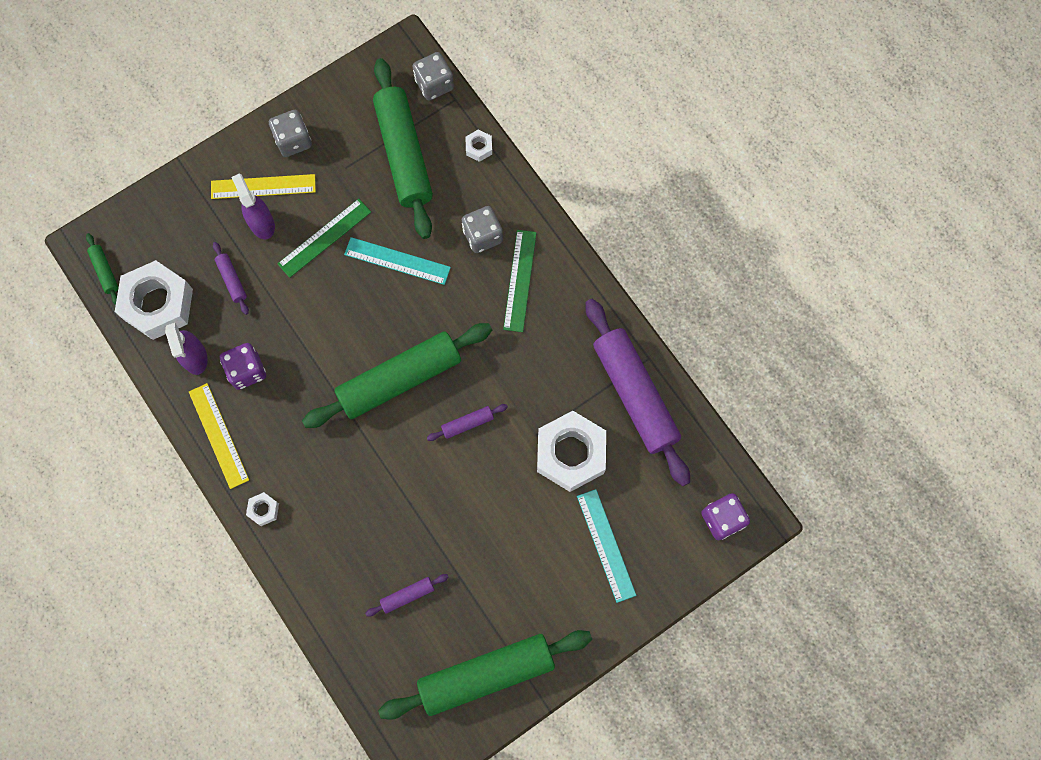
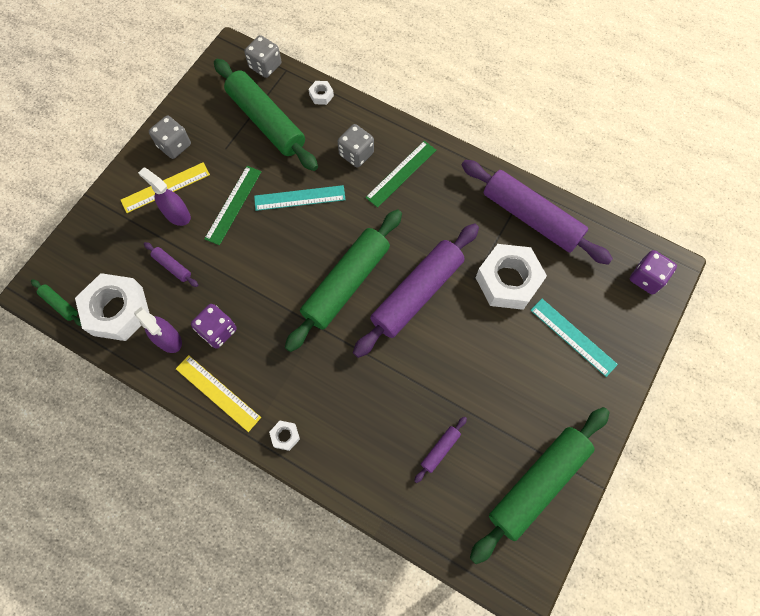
camera: 25 degrees left, 5 degrees down
(467, 424) = (417, 294): purple rolling pin -> purple rolling pin, size x2.43
(519, 280) = (401, 173): green ruler -> green ruler turned 60 degrees clockwise

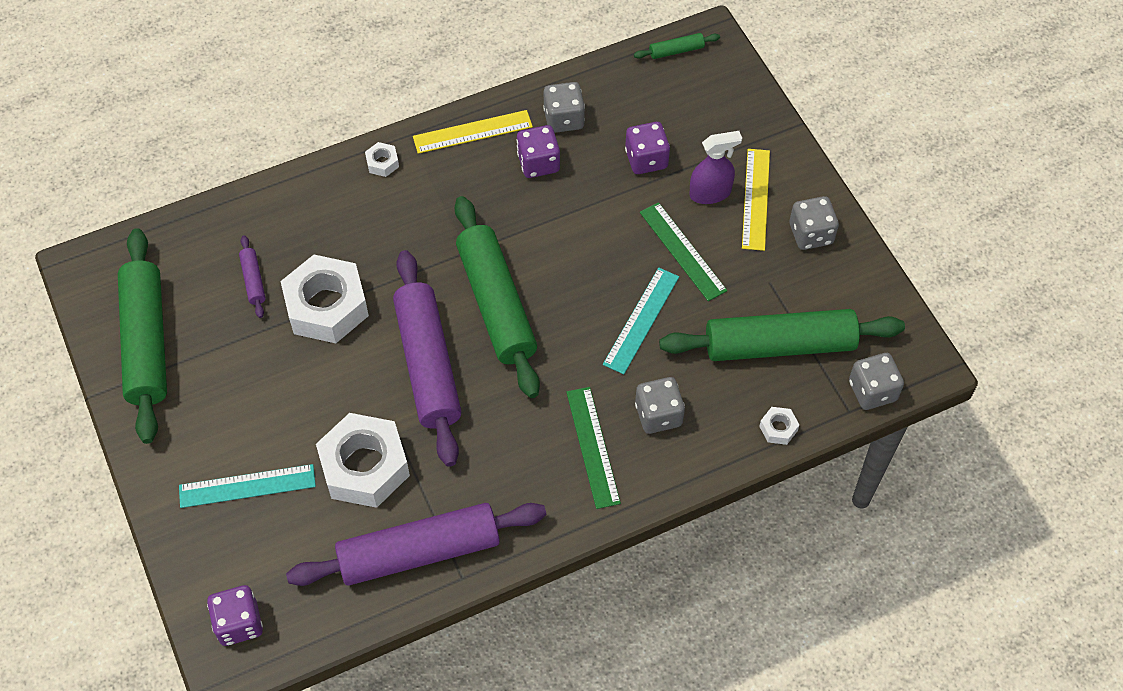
camera: 125 degrees right, 10 degrees down
(118, 311) = (630, 92): white nut -> white nut (326, 306)
(168, 339) = (564, 119): purple spray bottle -> grey dice
(172, 266) = (646, 159): purple rolling pin -> purple dice

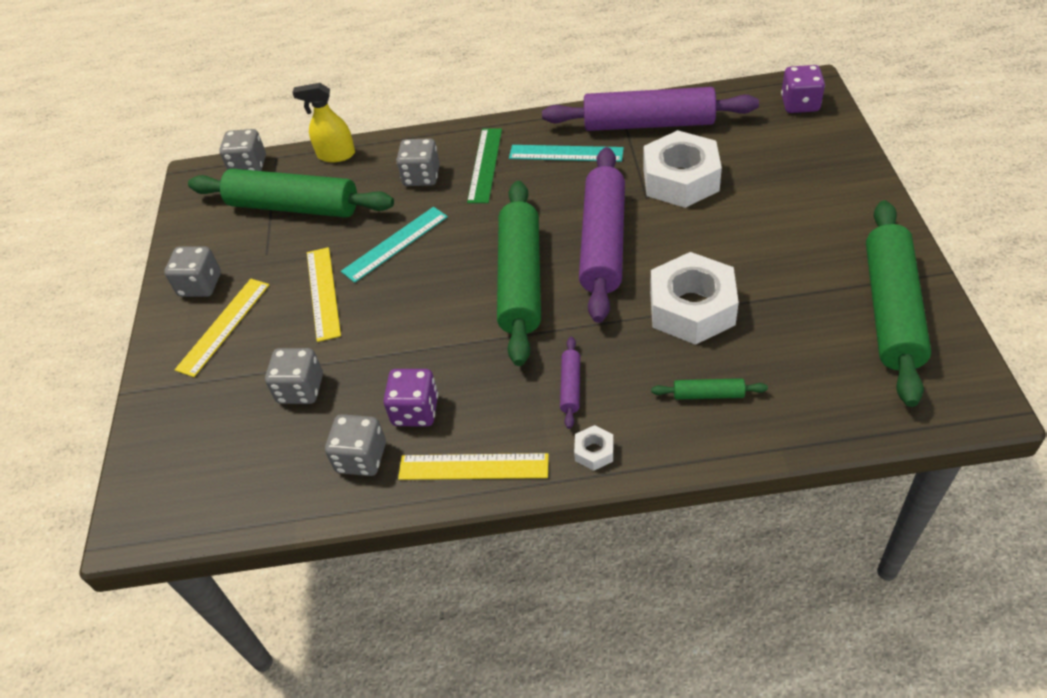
camera: 155 degrees left, 10 degrees down
(247, 486) = (788, 182): turquoise ruler -> turquoise ruler (566, 153)
(253, 280) = (769, 348): purple rolling pin -> purple rolling pin (570, 386)
(646, 159) = (300, 389): purple dice -> grey dice
(676, 51) = (182, 517): green rolling pin -> green rolling pin (708, 394)
(682, 251) = (323, 293): green ruler -> yellow ruler
(710, 193) = (261, 341): purple spray bottle -> none
(778, 428) = (336, 155): white nut -> yellow spray bottle

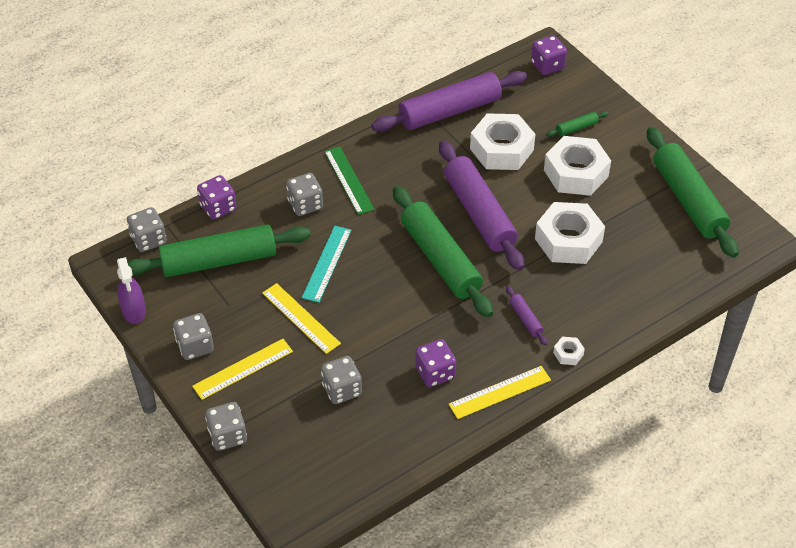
camera: 35 degrees left, 0 degrees up
(177, 230) = (134, 311): none -> purple spray bottle
(224, 326) = (243, 369): yellow ruler -> yellow ruler turned 60 degrees clockwise
(336, 155) = (218, 208): yellow spray bottle -> purple dice
(361, 458) = (422, 416): grey dice -> grey dice (227, 436)
(566, 153) = (404, 153): turquoise ruler -> none
(708, 394) = (613, 293): green rolling pin -> green rolling pin (576, 128)
(755, 232) = (575, 173): none -> white nut

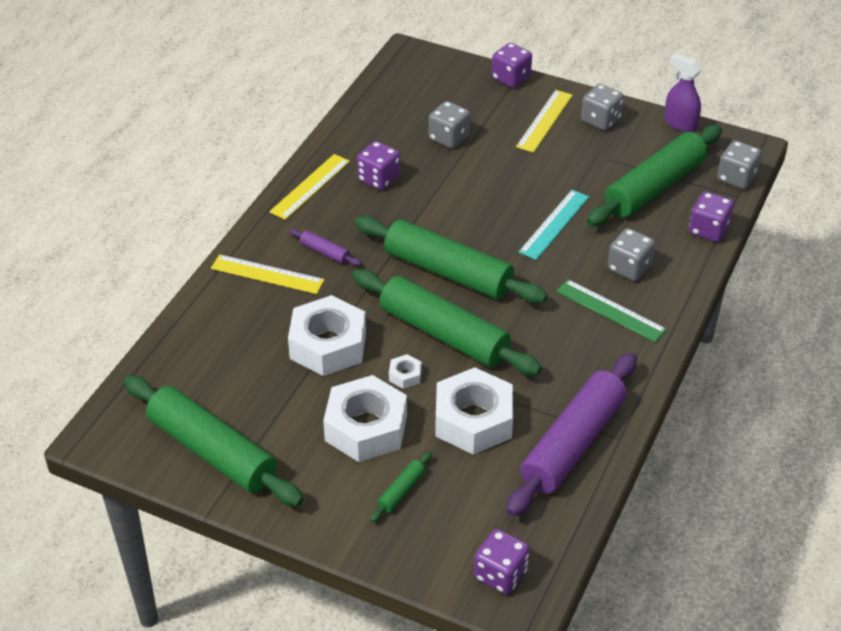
camera: 150 degrees right, 5 degrees down
(227, 436) = (511, 78): grey dice -> purple dice
(300, 318) = (534, 173): yellow ruler -> yellow ruler (267, 274)
(327, 263) = (554, 224): turquoise ruler -> turquoise ruler turned 45 degrees clockwise
(479, 213) = (443, 334): purple rolling pin -> green rolling pin
(568, 354) = (265, 239): white nut -> white nut (405, 375)

